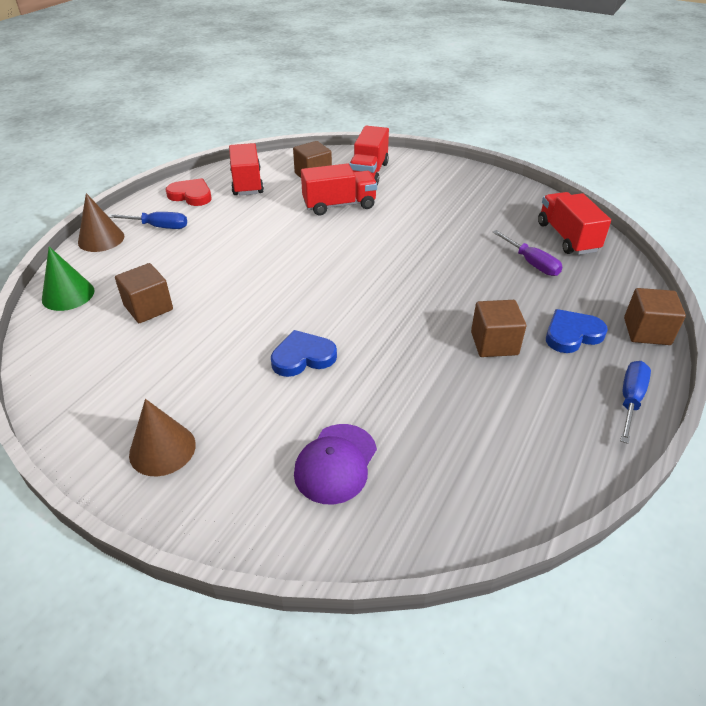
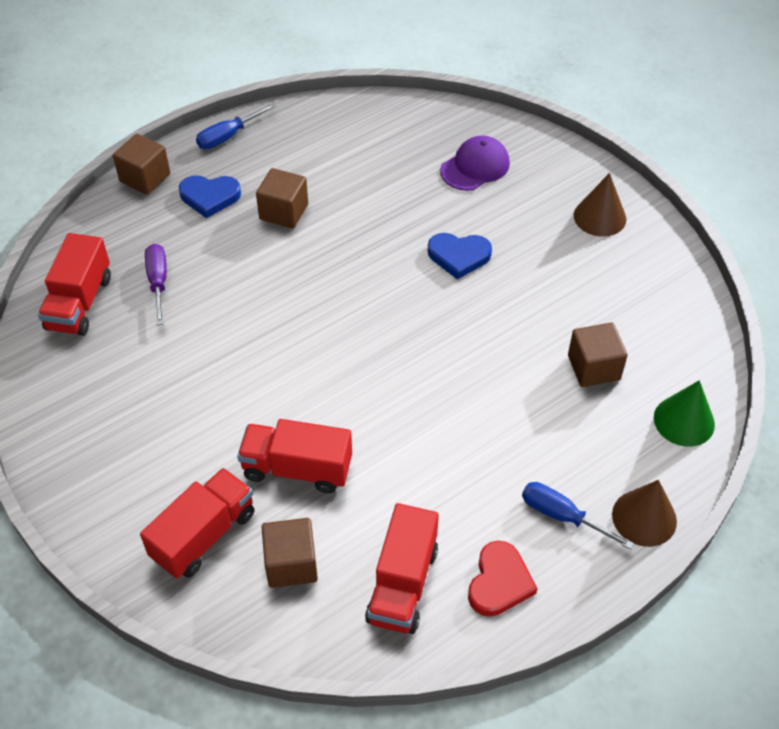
camera: 155 degrees left, 10 degrees up
(191, 195) = (499, 582): red heart -> red heart turned 120 degrees counterclockwise

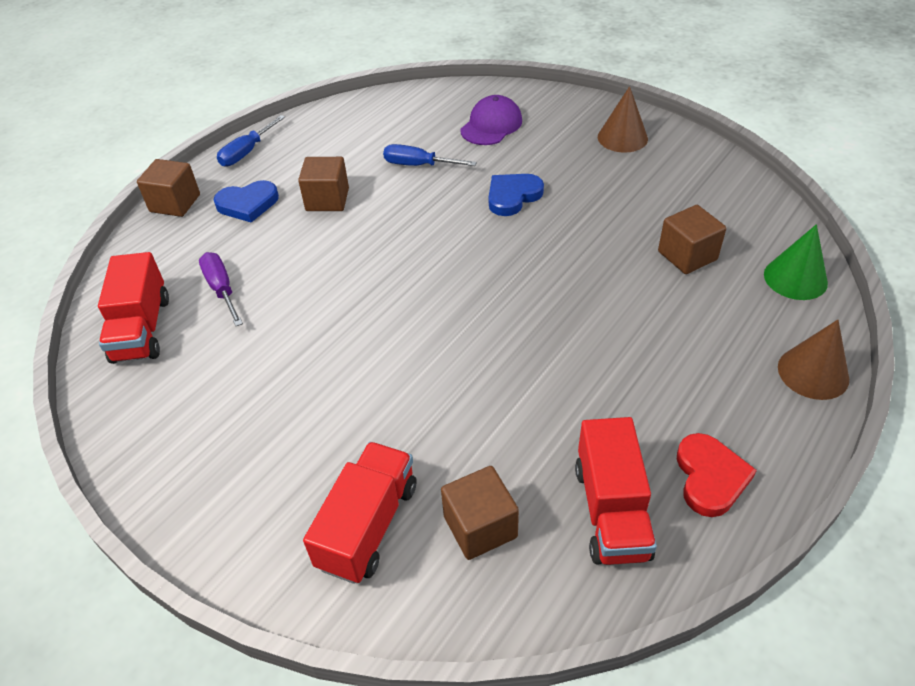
camera: 15 degrees left, 5 degrees down
(297, 469) = (443, 426): red truck -> none
(459, 256) = (512, 196): blue heart -> blue heart turned 150 degrees clockwise
(562, 516) = (735, 394): blue screwdriver -> blue screwdriver (419, 165)

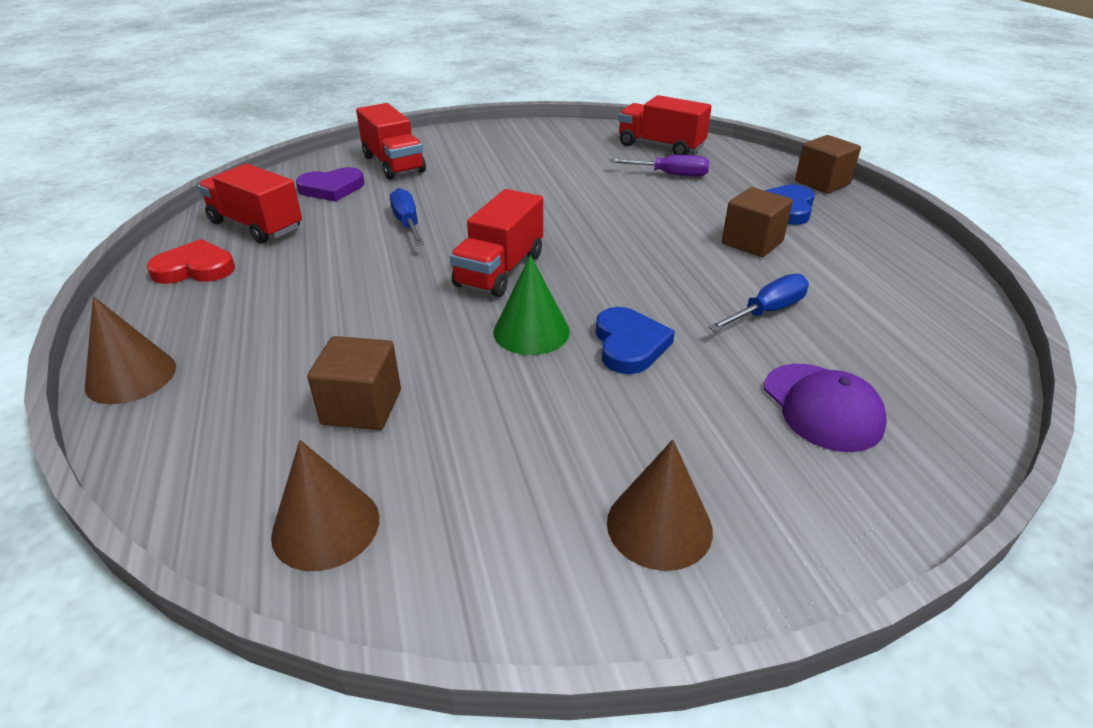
camera: 125 degrees right, 10 degrees down
(247, 152) = (894, 229): blue screwdriver -> blue screwdriver (407, 223)
(480, 527) = (332, 188): brown cube -> purple heart
(495, 292) = (500, 270): none -> red truck
(710, 477) = (195, 268): red heart -> red heart turned 135 degrees clockwise
(751, 214) = (326, 526): none -> brown cone
(795, 278) = (199, 466): green cone -> green cone (531, 331)

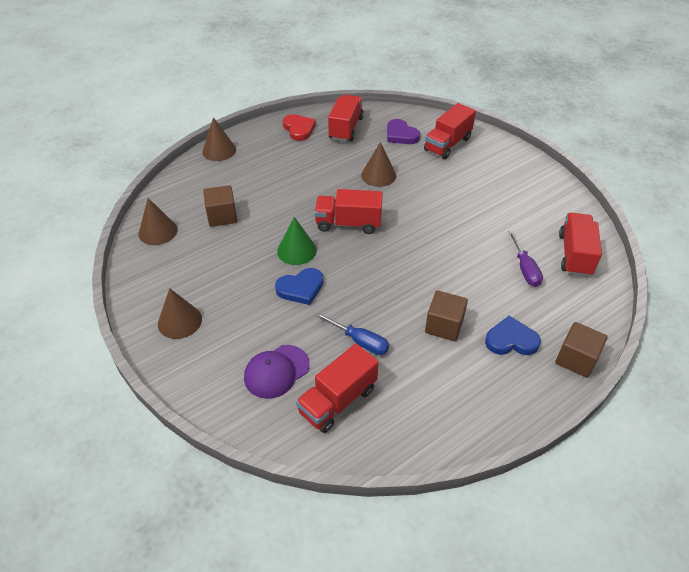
camera: 70 degrees right, 10 degrees up
(407, 223) = (378, 175): blue screwdriver -> brown cone
(887, 354) = (337, 400): none -> red truck

